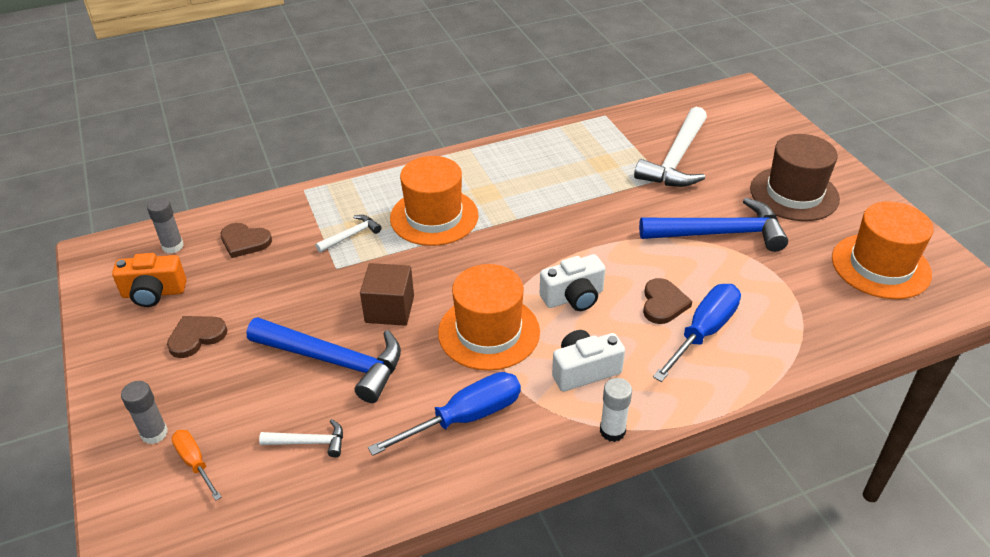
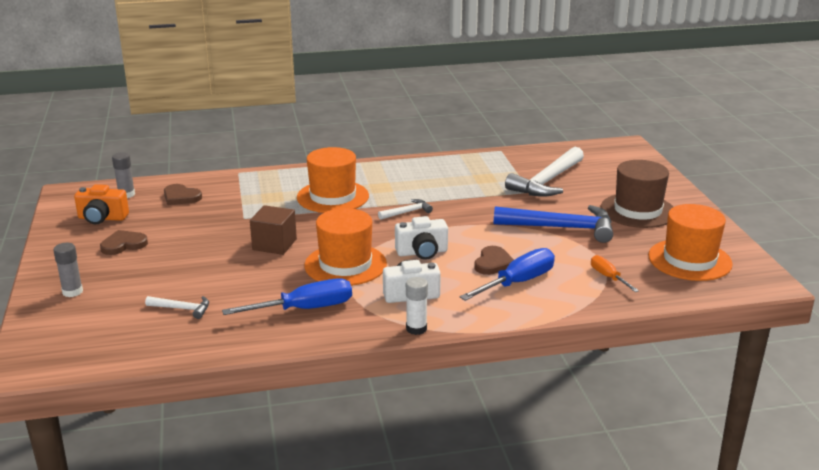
camera: 10 degrees right, 15 degrees down
(194, 462) = (95, 310): orange screwdriver -> orange screwdriver (608, 277)
(334, 361) = (220, 268): blue hammer -> none
(351, 235) = (263, 201): white hammer -> white hammer (407, 212)

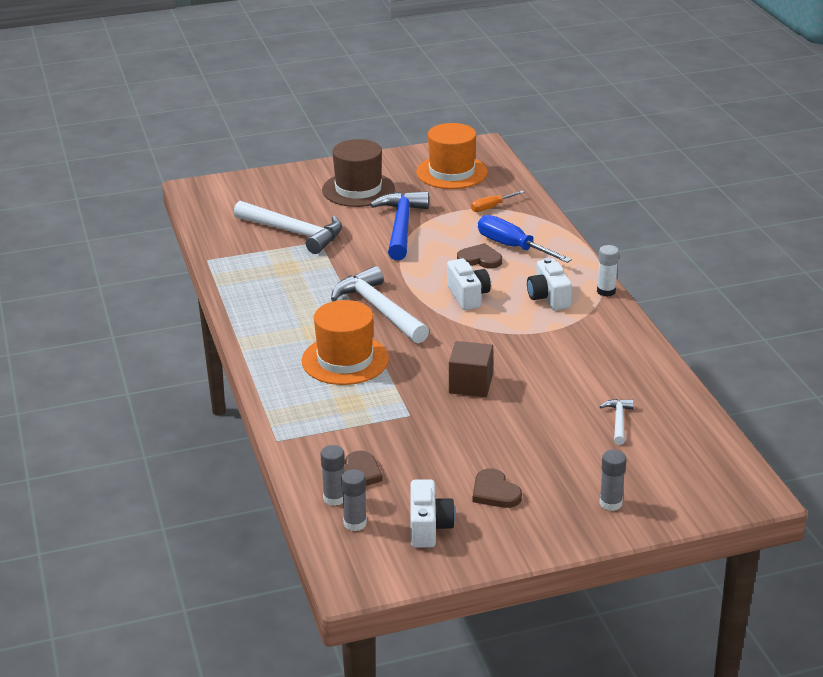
camera: 95 degrees left, 5 degrees up
(102, 218) = (428, 527): orange camera -> white camera
(159, 189) = (334, 498): none -> grey glue stick
(306, 309) = (593, 349): blue screwdriver -> none
(345, 265) = (503, 336): orange hat -> none
(407, 212) = (379, 310): white hammer -> white hammer, size x2.11

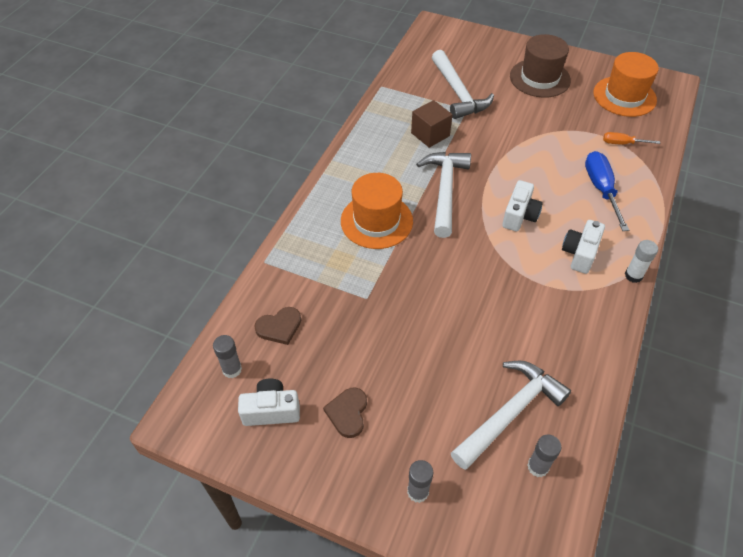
camera: 40 degrees right, 20 degrees up
(334, 498) = (243, 337): grey glue stick -> grey glue stick (538, 467)
(401, 226) = (536, 126): blue hammer -> none
(428, 527) = (271, 410): white camera -> white camera turned 135 degrees counterclockwise
(470, 384) = (436, 299): brown cube -> brown cube (430, 134)
(480, 259) = (564, 187): brown heart -> none
(618, 421) = (510, 413): white hammer -> white hammer, size x2.11

